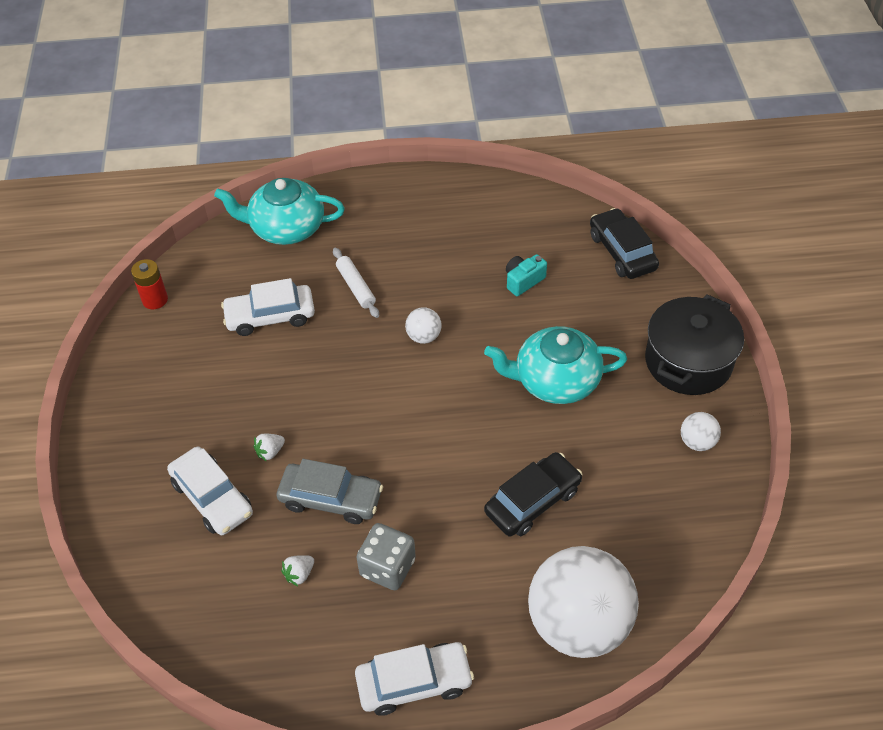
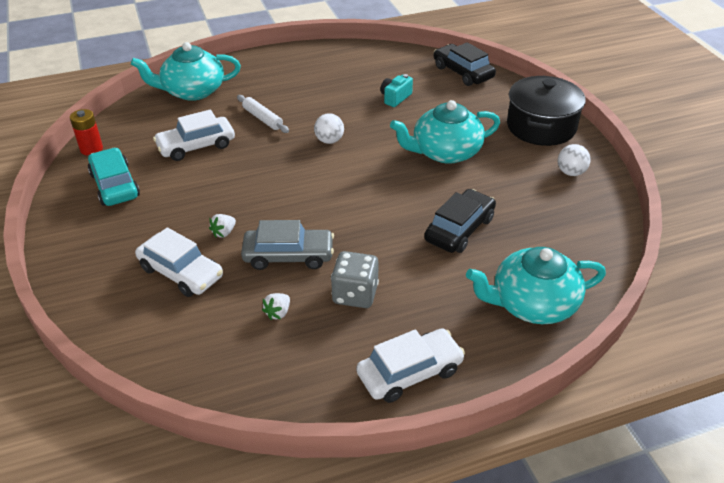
camera: 15 degrees left, 10 degrees down
(169, 359) = (115, 185): none -> turquoise car
(578, 624) = (532, 304): white ball -> turquoise teapot

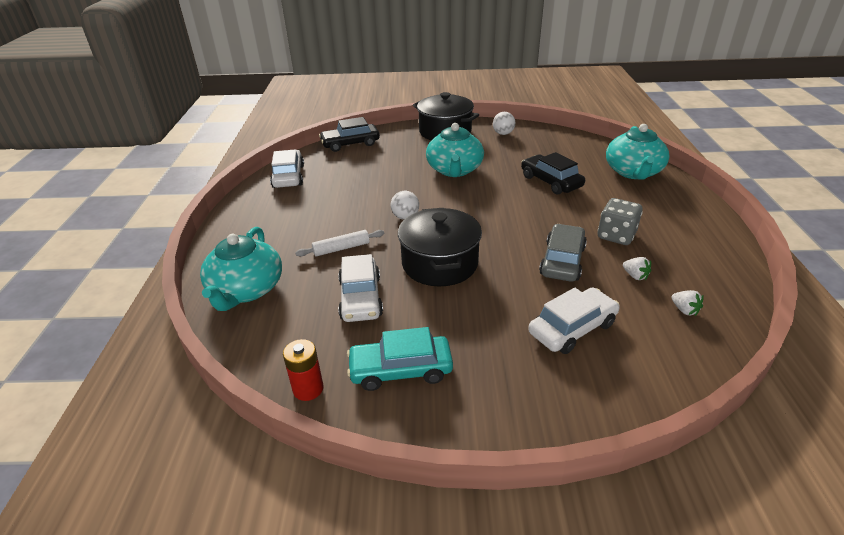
camera: 70 degrees left, 5 degrees down
(224, 233) = (519, 294): white strawberry -> white strawberry (684, 310)
(257, 177) = (439, 263): none -> black pot
(395, 98) = (363, 176): turquoise camera -> none
(410, 372) = (700, 226): white car -> white car (288, 176)

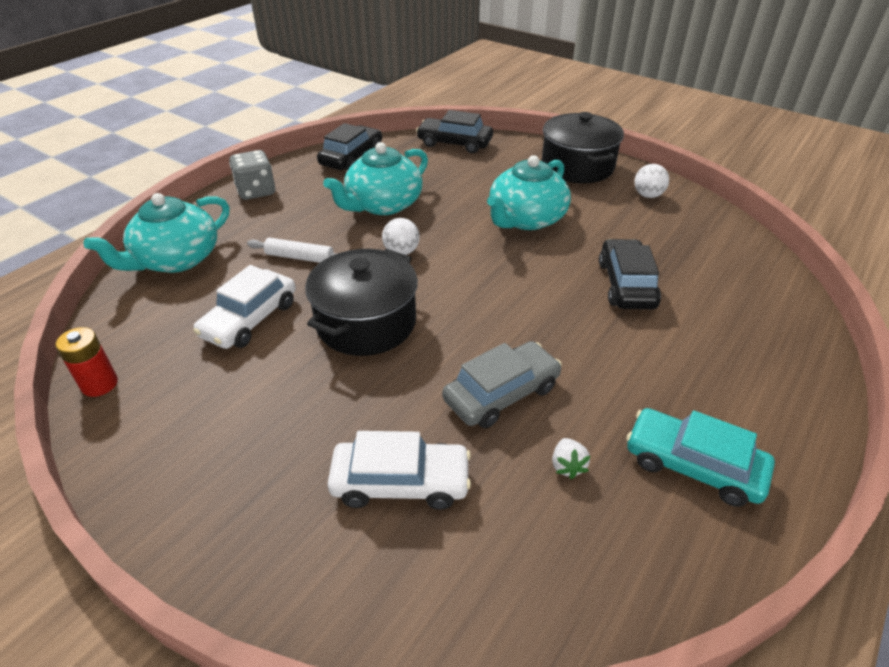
camera: 35 degrees right, 5 degrees up
(288, 176) = (351, 157): white car -> black car
(400, 370) = (186, 415): turquoise car -> turquoise car (693, 465)
(616, 236) = (616, 399): grey dice -> grey dice (256, 191)
(633, 172) = (767, 323): turquoise teapot -> turquoise teapot (383, 204)
(684, 310) = (570, 552): white strawberry -> none

